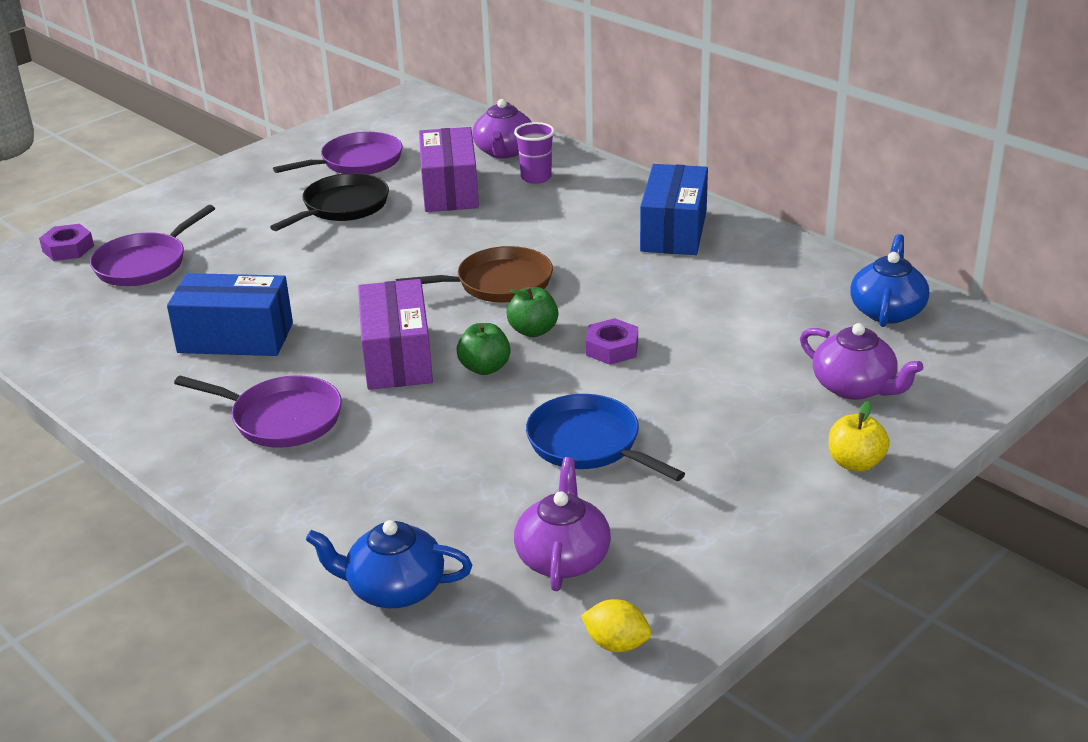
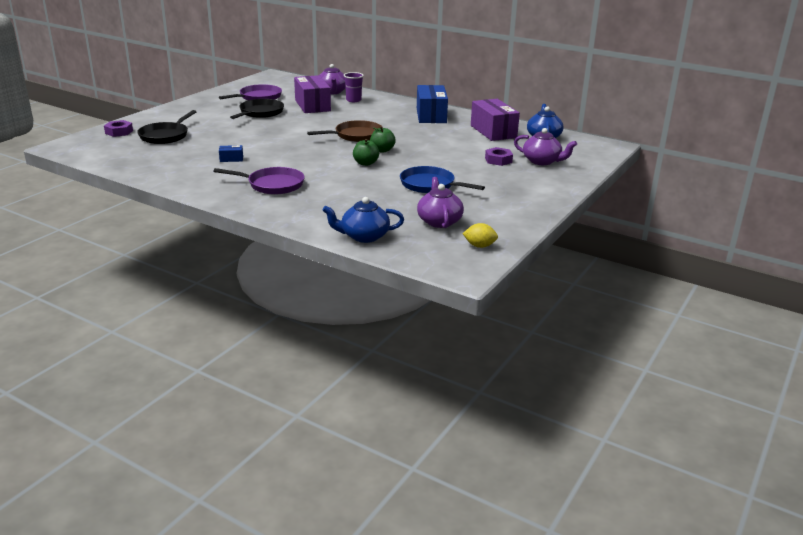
camera: 15 degrees left, 5 degrees down
(145, 264) = (165, 136): purple pan -> black pan
(235, 338) = (231, 159): blue box -> blue box, size x0.42
(397, 357) = (319, 162): purple box -> purple box (493, 131)
(612, 348) = (423, 154): purple nut -> purple nut (498, 160)
(855, 463) = (555, 184): yellow apple -> none

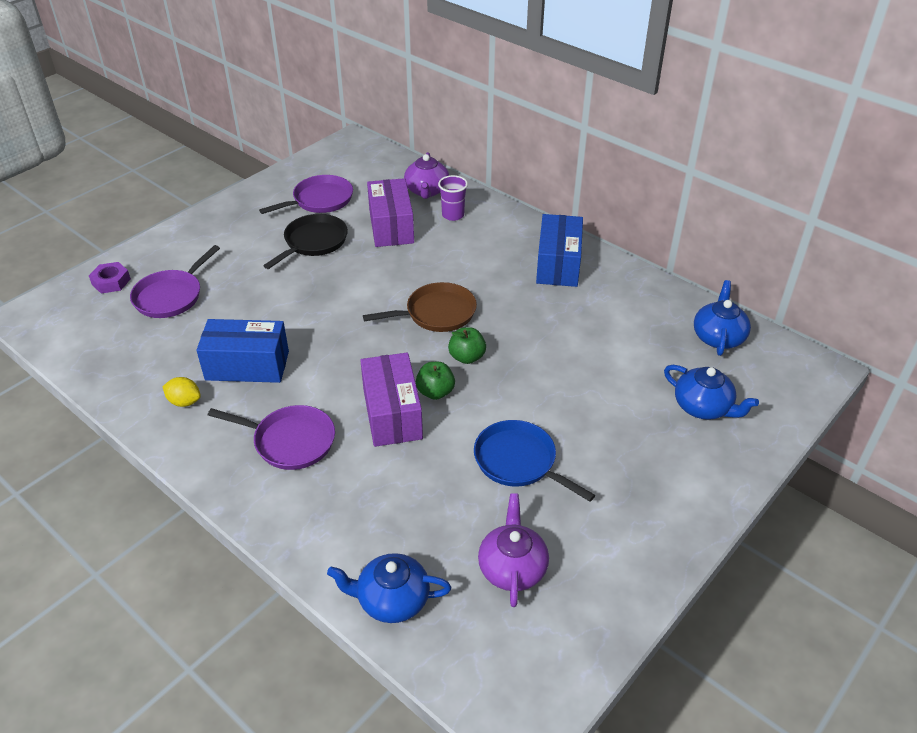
camera: 10 degrees right, 15 degrees up
(165, 136) = (171, 296): black pan -> purple pan
(231, 159) = (247, 365): blue box -> blue box, size x2.37
(479, 246) = (560, 647): yellow lemon -> yellow lemon (184, 402)
(493, 131) = (643, 315): purple box -> purple box (392, 413)
(498, 160) = (636, 398): purple nut -> none
(542, 161) = (703, 407): purple teapot -> blue teapot

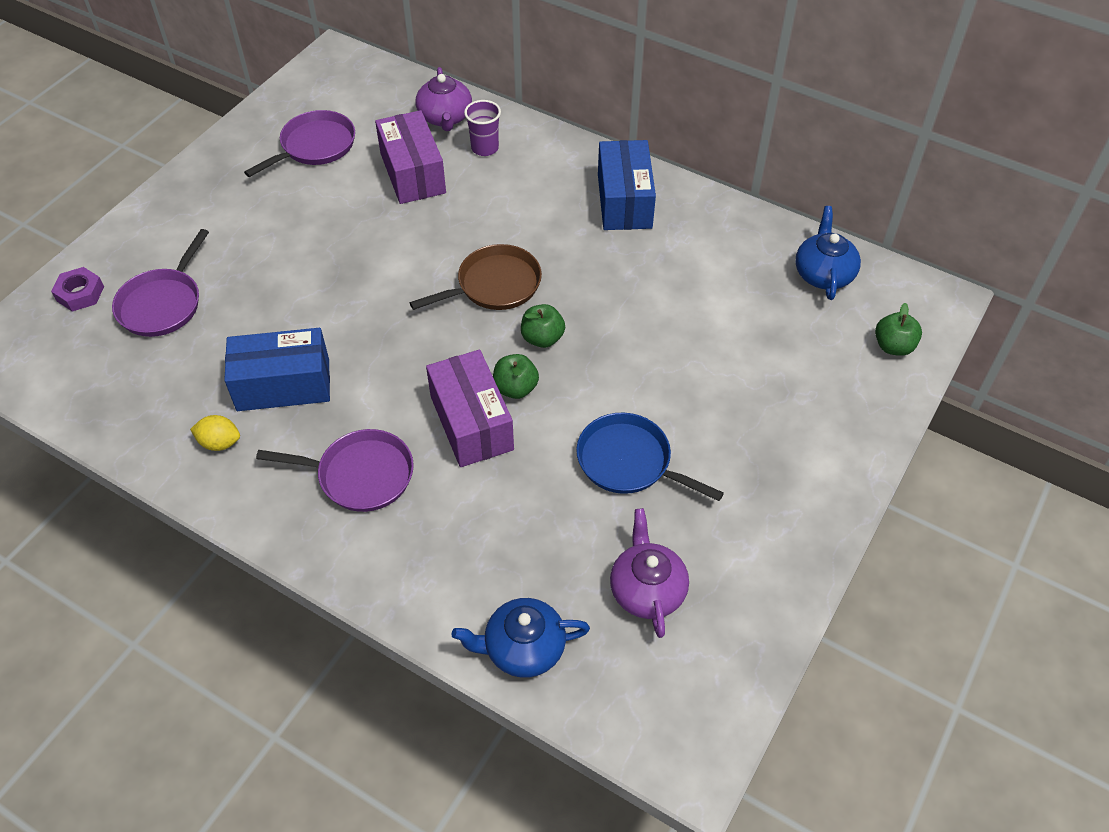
camera: 10 degrees left, 10 degrees up
(313, 242) = (322, 207): black pan -> none
(703, 407) = (820, 365): blue teapot -> none
(771, 401) = (893, 346): none -> green apple

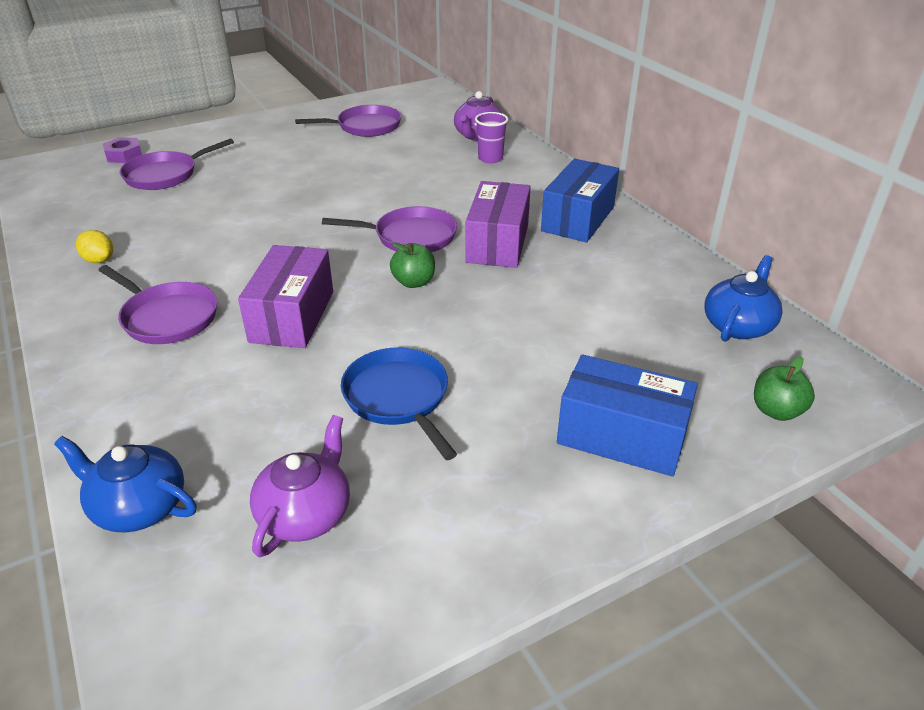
camera: 30 degrees right, 15 degrees down
(283, 385) = (184, 243): blue box -> blue box (621, 436)
(412, 173) = (419, 157): purple box -> purple box (497, 243)
(494, 285) = (410, 237): brown pan -> purple pan
(515, 388) = (354, 307): green apple -> none

